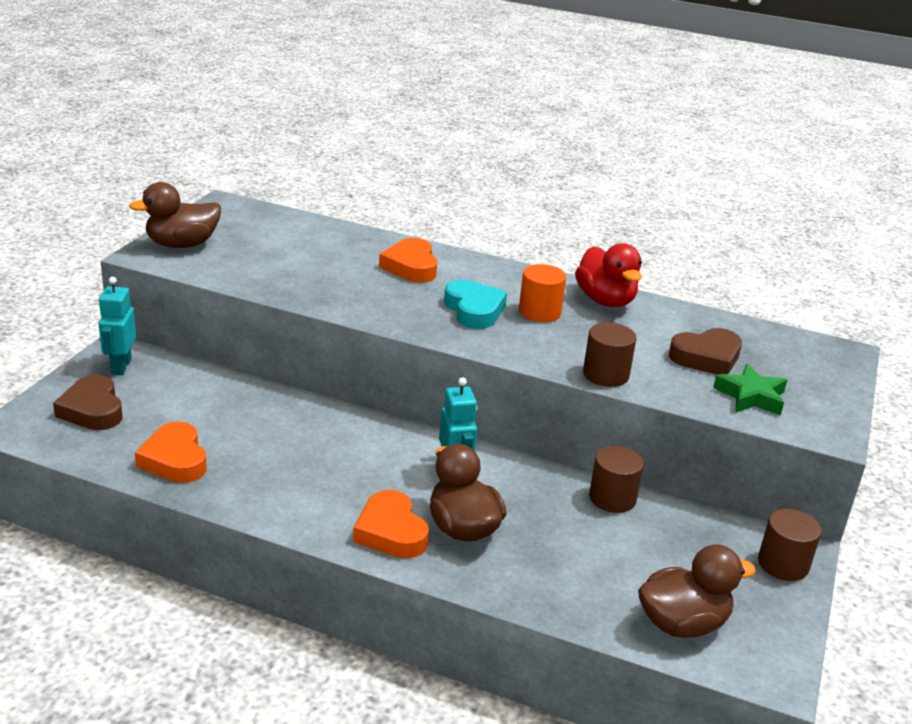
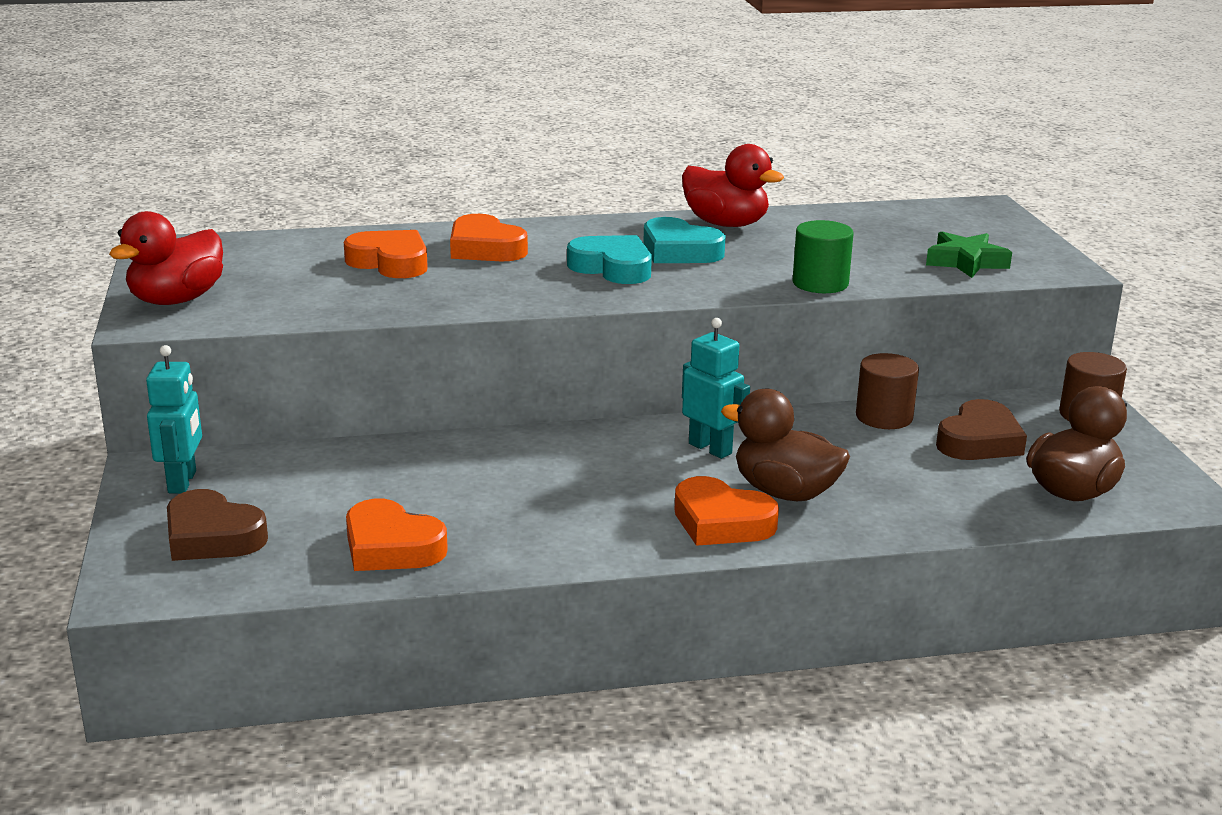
camera: 30 degrees left, 5 degrees down
(121, 366) = (183, 482): turquoise robot -> turquoise robot turned 150 degrees counterclockwise
(182, 244) = (176, 300): brown duck -> red duck
(338, 258) = (390, 262): none -> orange heart
(539, 312) = (679, 251): orange cylinder -> turquoise heart
(606, 374) = (820, 283): brown cylinder -> green cylinder
(706, 357) = (885, 243): brown heart -> brown heart (979, 441)

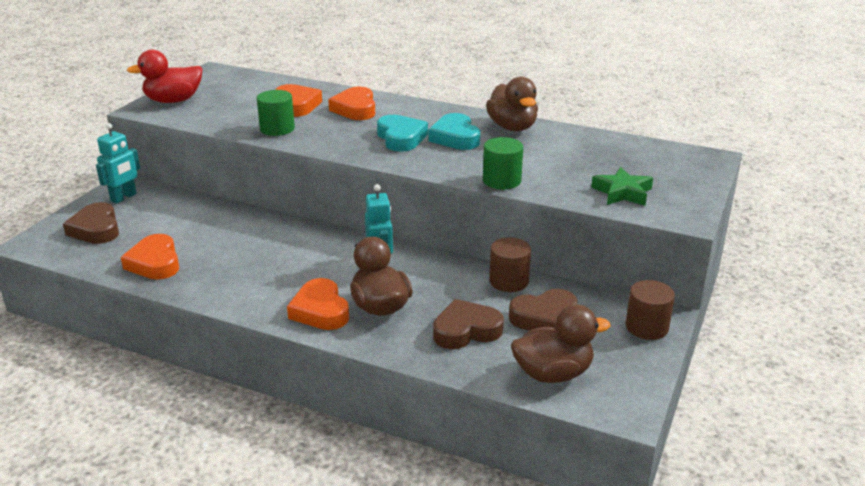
camera: 35 degrees right, 5 degrees up
(419, 297) = (277, 129): none -> green cylinder
(726, 224) = (512, 127): red duck -> brown duck
(921, 482) = (466, 330): none -> brown heart

